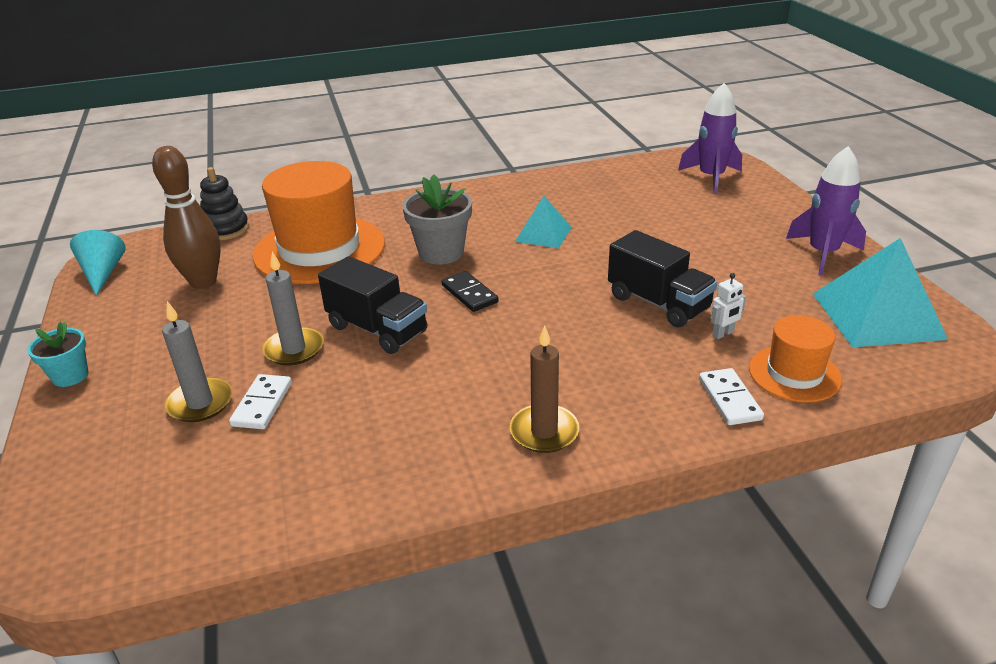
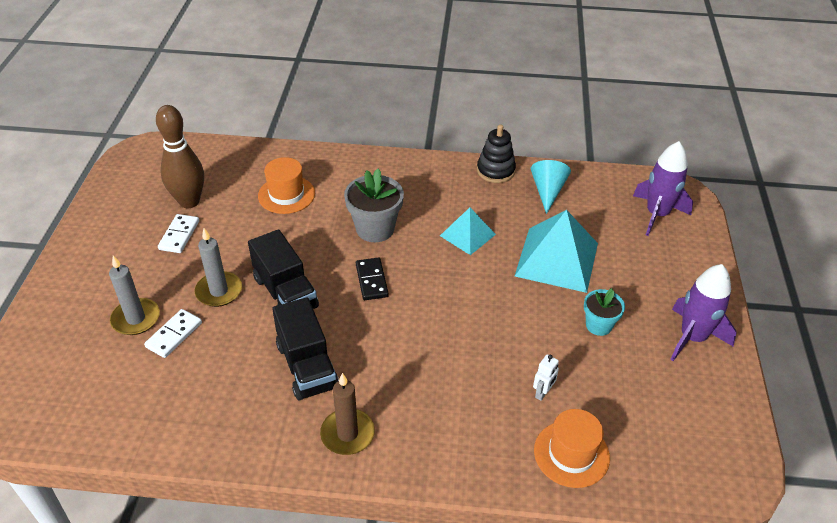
camera: 20 degrees right, 10 degrees up
(70, 376) = (67, 263): turquoise flower pot -> turquoise flower pot (598, 325)
(103, 273) = (126, 169): turquoise cone -> turquoise cone (547, 191)
(226, 229) = (230, 150): black stacking toy -> black stacking toy (495, 171)
(319, 249) = (286, 195): orange hat -> orange hat, size x0.52
(658, 303) = (512, 342): black truck -> black truck (307, 366)
(723, 334) = (542, 393): white robot -> white robot turned 45 degrees counterclockwise
(729, 399) = (502, 458): white domino -> white domino (179, 235)
(877, 315) = (687, 422): turquoise pyramid -> turquoise pyramid (557, 259)

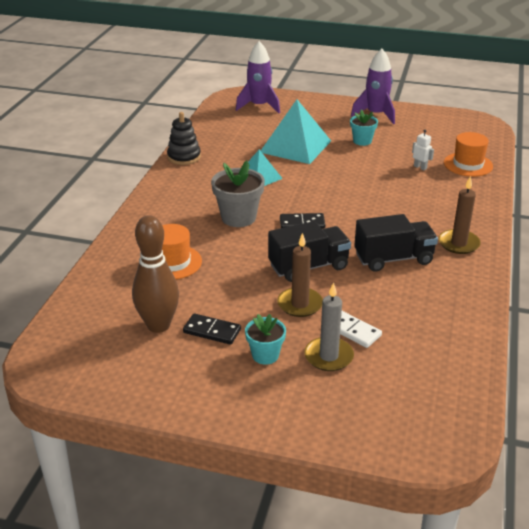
camera: 80 degrees left, 10 degrees down
(142, 274) = (265, 355): none -> turquoise flower pot
(179, 235) = (212, 331): white domino -> black domino
(219, 291) = (300, 304): grey candle -> brown candle
(547, 191) = (218, 140): turquoise cone -> none

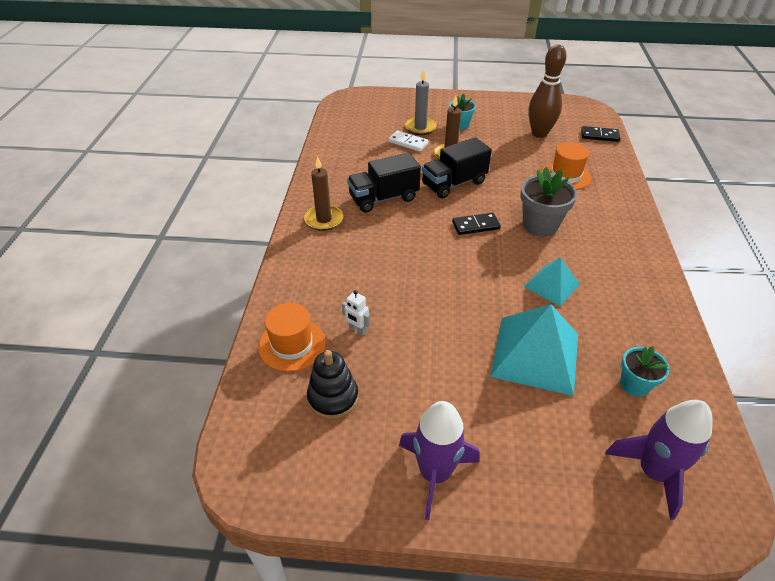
camera: 170 degrees right, 10 degrees up
(184, 157) = (666, 310): black stacking toy -> black stacking toy (333, 397)
(212, 331) = (502, 133): black domino -> black domino (599, 136)
(362, 141) = (444, 382): turquoise flower pot -> turquoise flower pot (634, 384)

